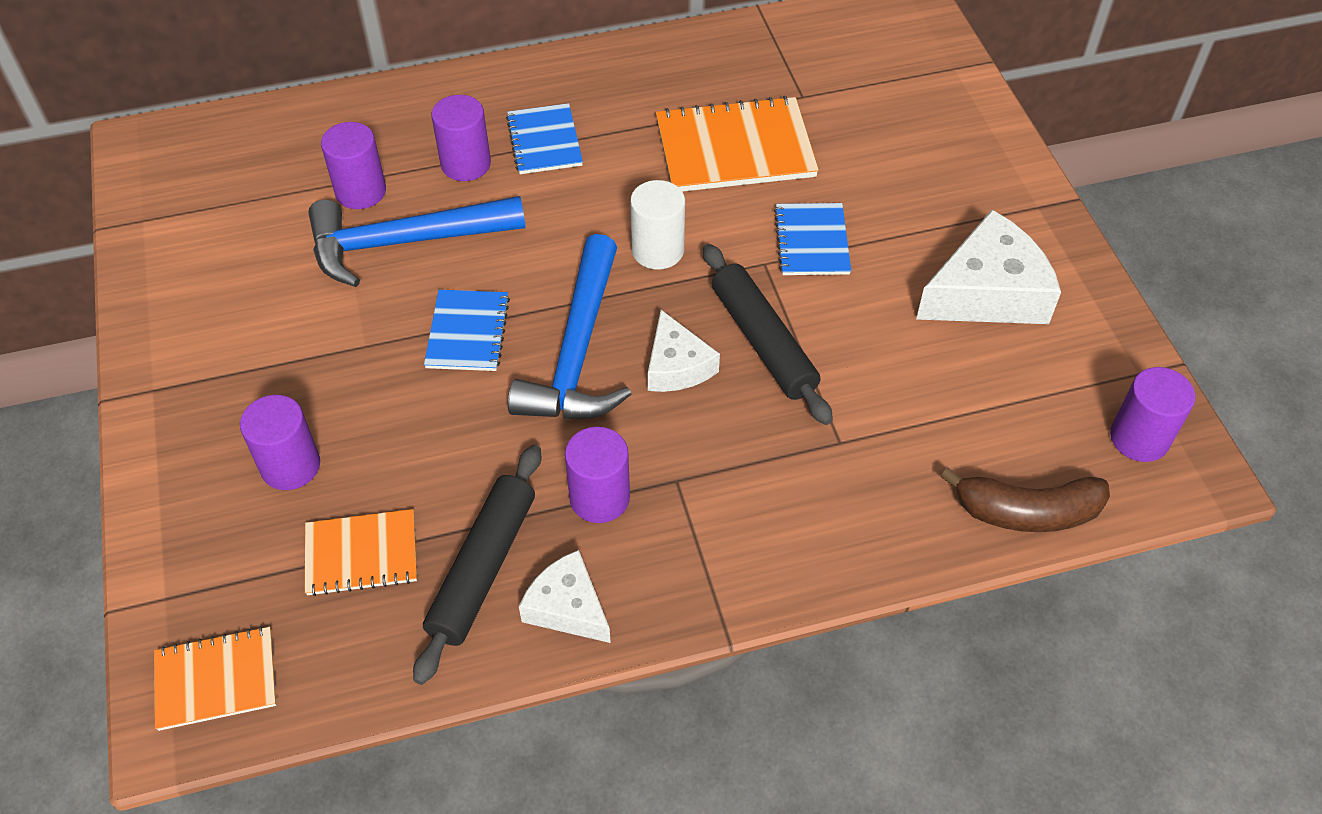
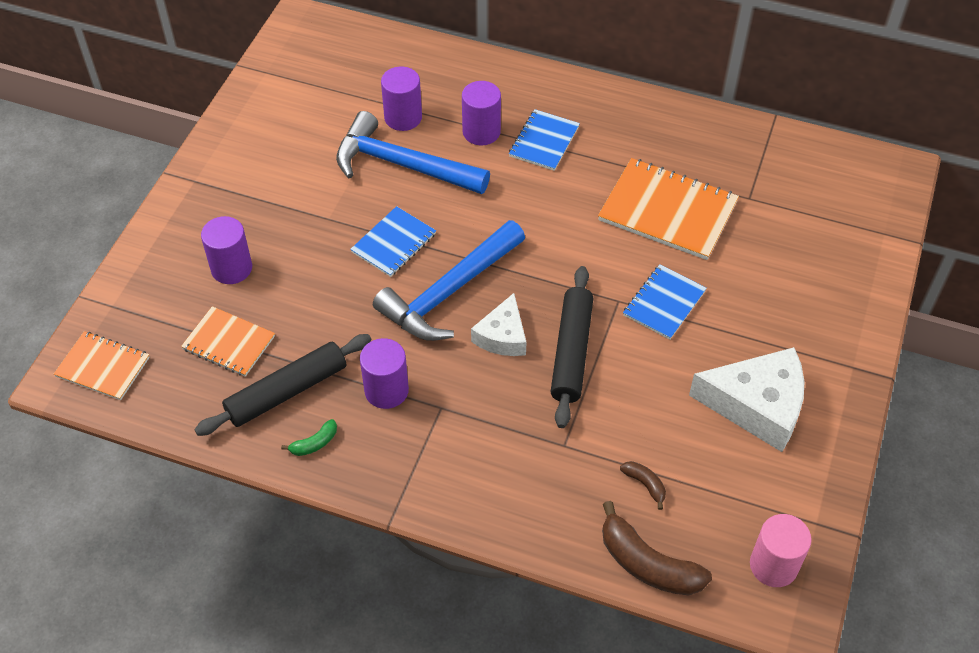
camera: 35 degrees right, 0 degrees up
(567, 607) = (314, 443): white cheese -> green banana
(657, 250) = (555, 254): white cylinder -> none
(954, 433) = (645, 484): none -> brown banana
(1139, 438) = (773, 565): purple cylinder -> pink cylinder

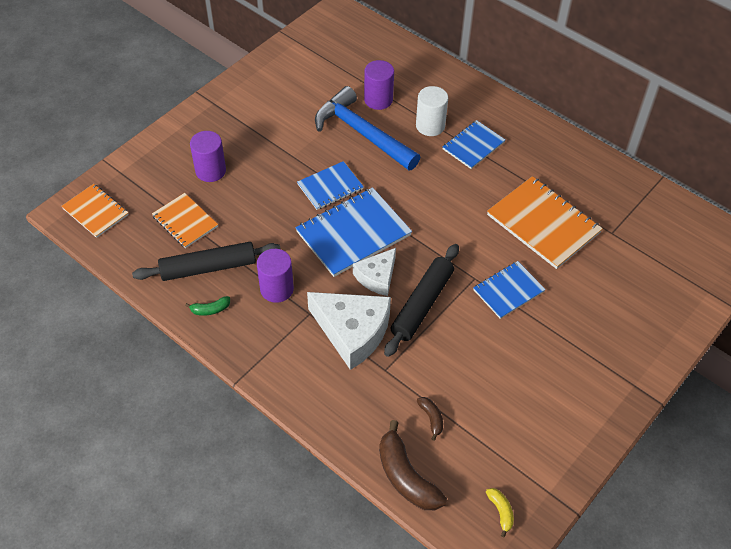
camera: 20 degrees right, 0 degrees up
(449, 292) = (353, 233): blue hammer -> blue notebook
(481, 132) = (430, 126): purple cylinder -> white cylinder
(757, 405) = (544, 389): white cheese -> white cheese (352, 332)
(773, 565) = (501, 512): pink cylinder -> yellow banana

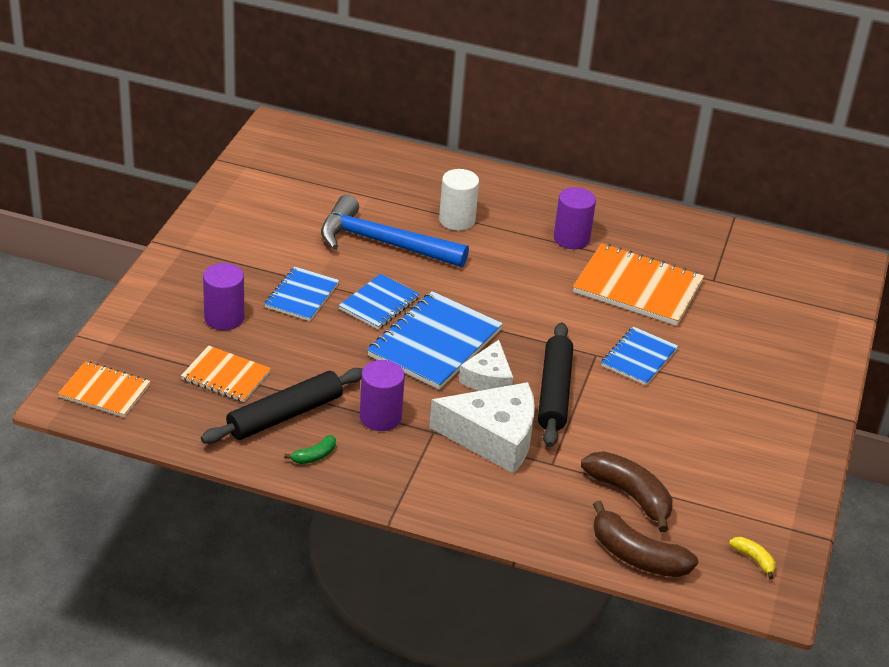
camera: 25 degrees left, 15 degrees down
(378, 100) = (381, 206): purple cylinder -> purple cylinder (571, 239)
(431, 418) = (630, 495): brown banana -> brown banana, size x2.05
(473, 146) = (517, 230): blue notebook -> blue notebook (302, 296)

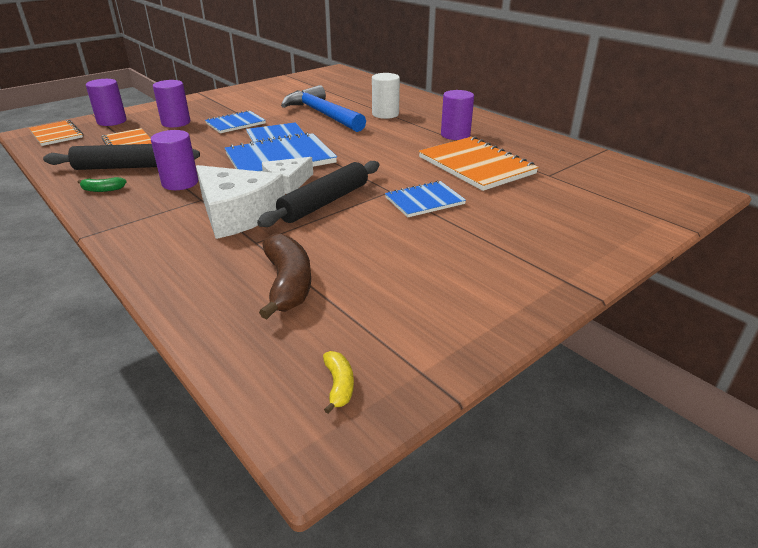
camera: 35 degrees right, 5 degrees down
(134, 342) = (112, 121): none -> purple cylinder
(636, 556) = (223, 333): brown banana -> none

